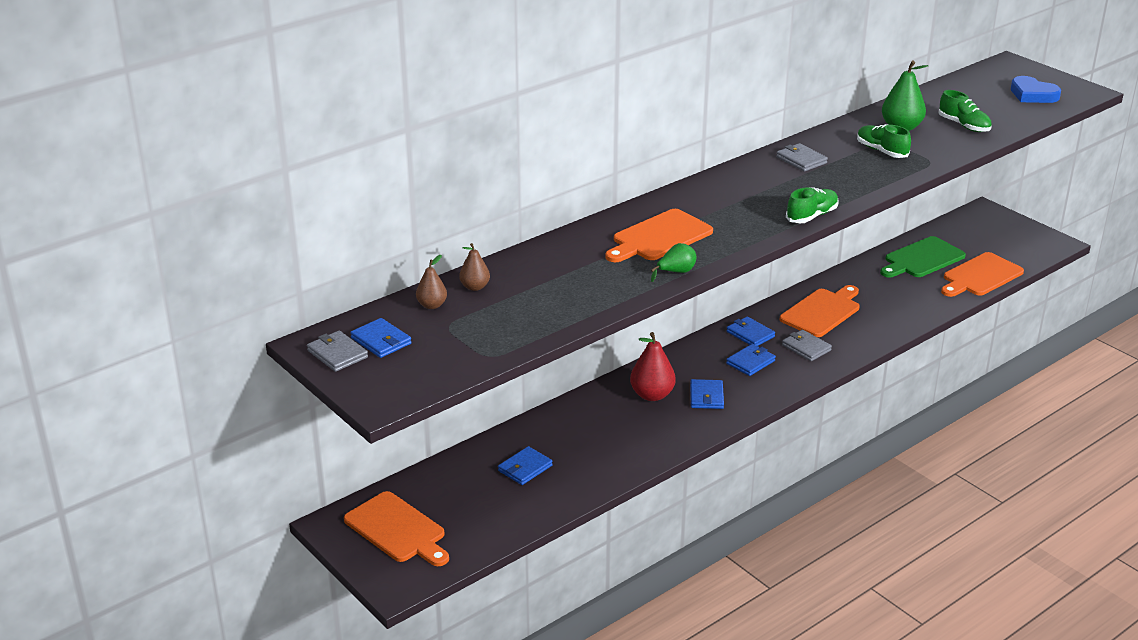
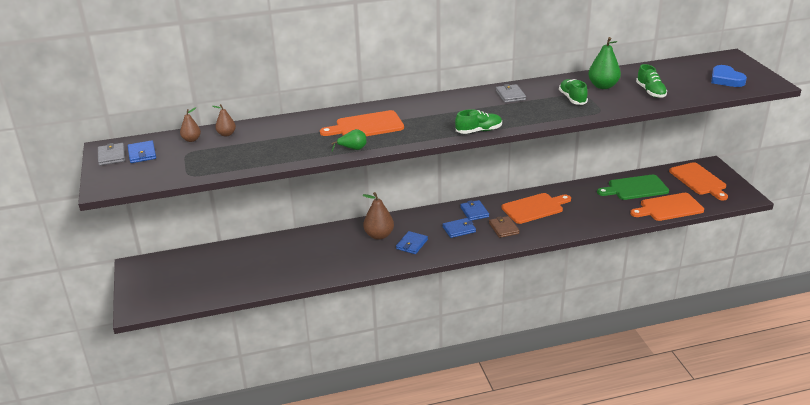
camera: 25 degrees right, 0 degrees up
(397, 529) = (165, 278): orange cutting board -> orange cutting board (699, 180)
(525, 468) = (265, 261): blue wallet -> none
(652, 395) = (379, 235): red pear -> brown pear
(806, 348) = (503, 228): grey wallet -> brown wallet

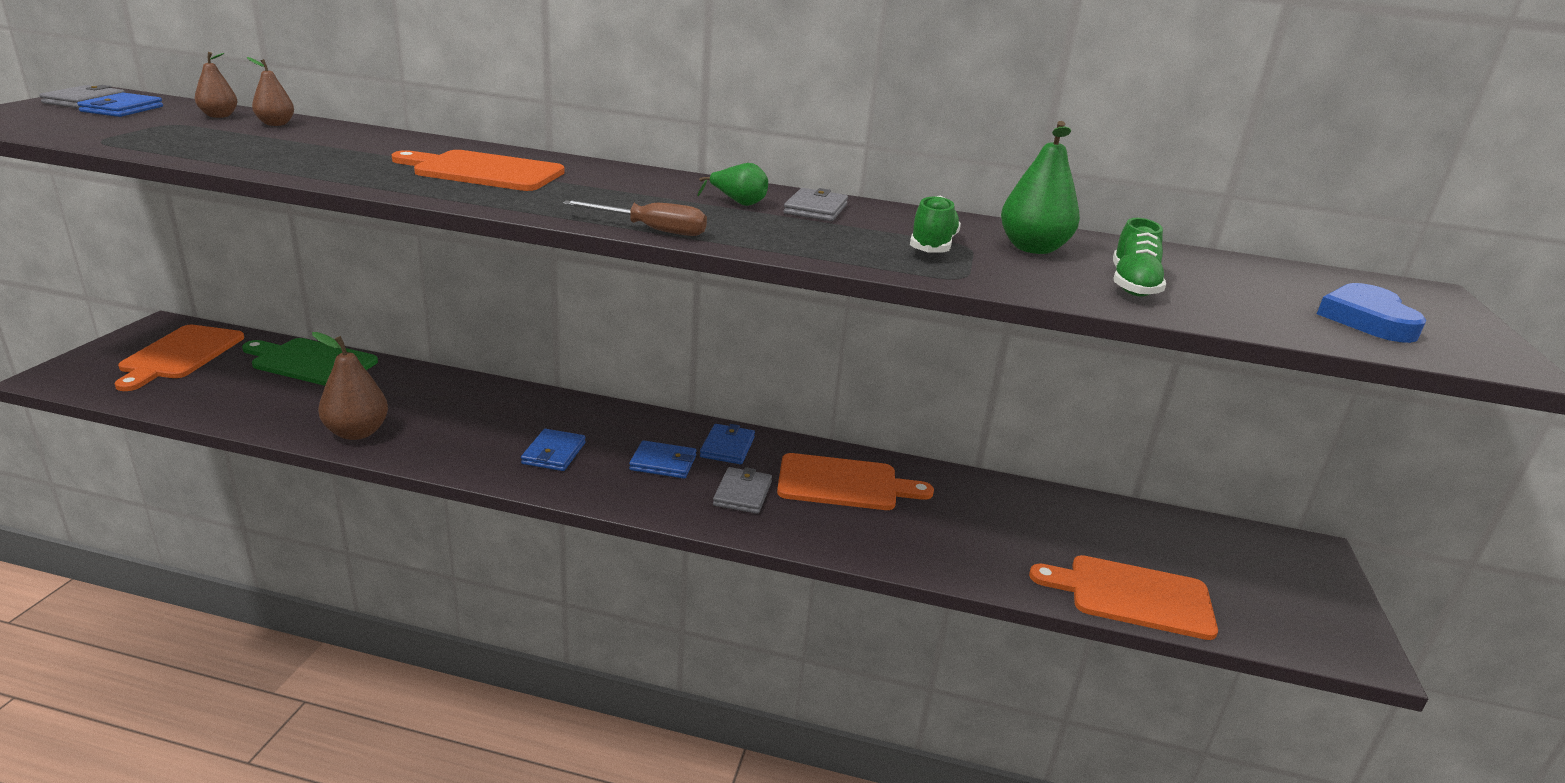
camera: 25 degrees right, 5 degrees down
(353, 149) = (390, 186): green pear -> green pear (738, 203)
(379, 235) = (526, 419): brown pear -> brown pear (357, 432)
(412, 244) = (554, 453): blue wallet -> blue wallet turned 45 degrees counterclockwise
(479, 131) = (652, 230): green shoe -> brown screwdriver
(503, 228) = (742, 494): brown wallet -> grey wallet
(635, 188) = (1092, 529): green cutting board -> green cutting board (311, 362)
(699, 180) = (1259, 570): orange cutting board -> orange cutting board (180, 355)

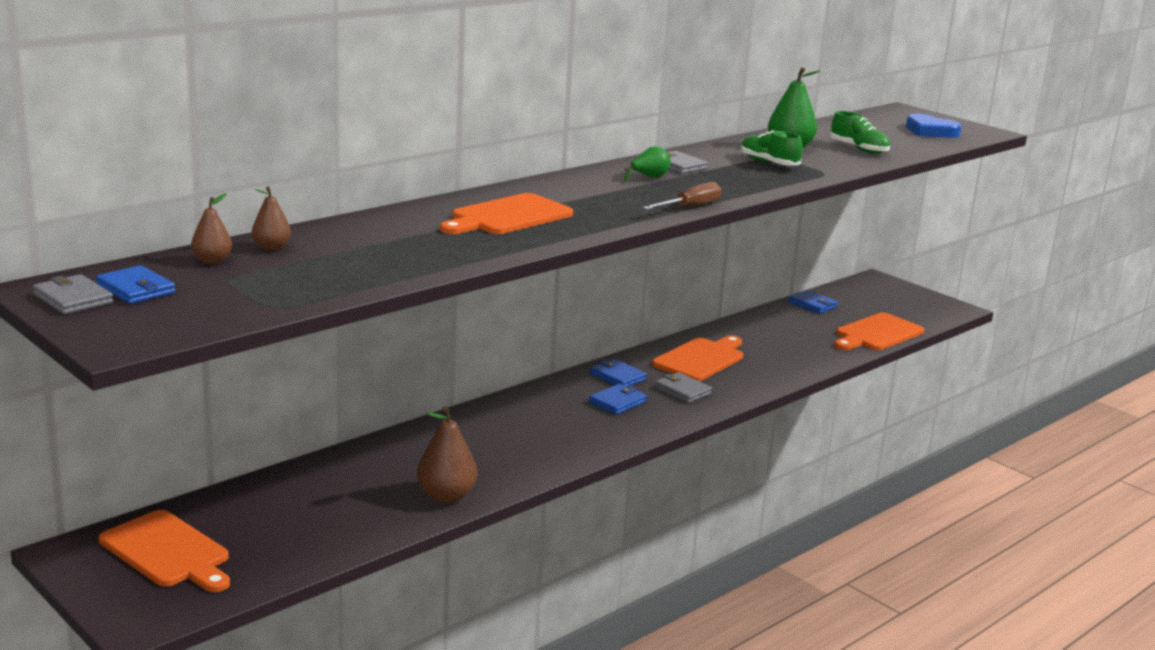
camera: 55 degrees left, 5 degrees down
(311, 362) = (273, 492): green cutting board -> none
(554, 453) = (564, 433): blue wallet -> blue wallet (812, 304)

